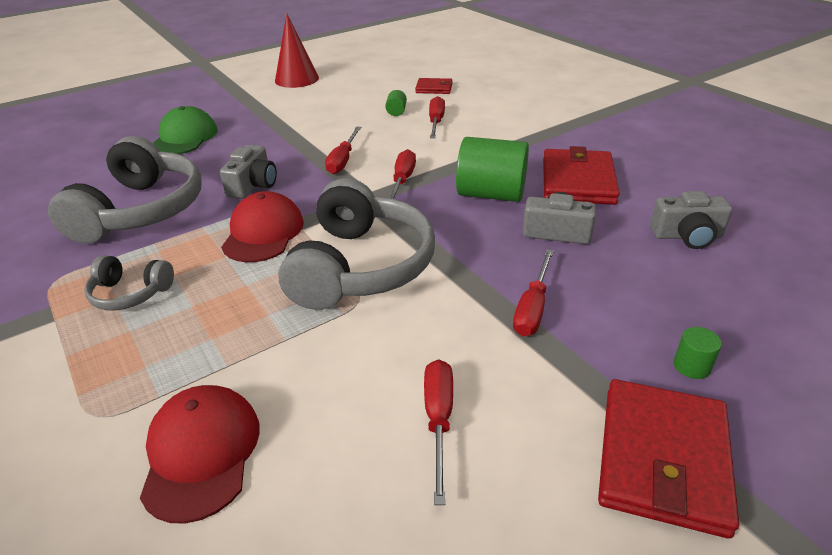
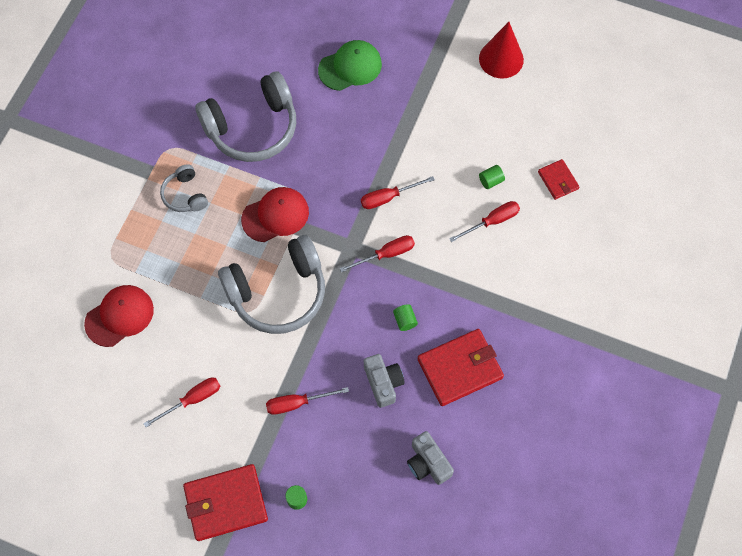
camera: 55 degrees right, 30 degrees up
(253, 185) = (320, 166): grey camera -> none
(491, 194) = (405, 320): green cylinder -> green cylinder, size x0.43

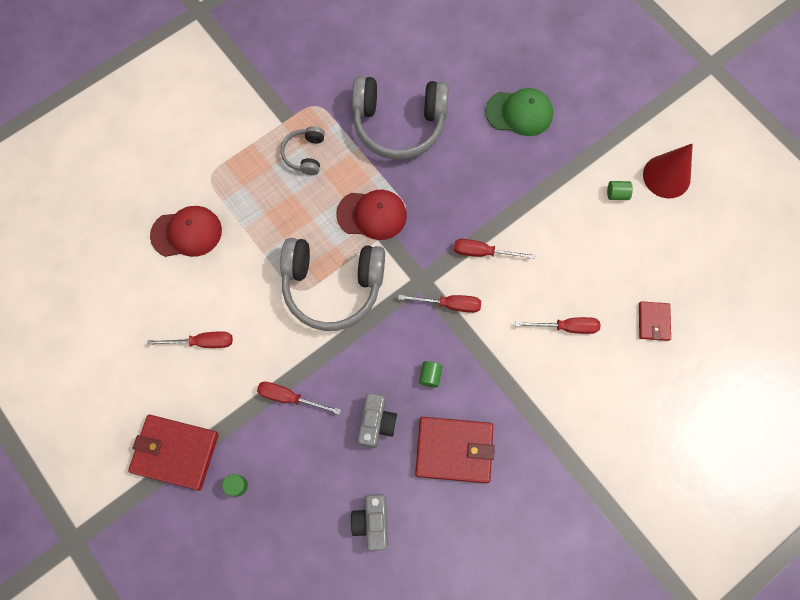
camera: 30 degrees right, 5 degrees up
(491, 181) = (588, 287): green cylinder -> green cylinder (617, 194)

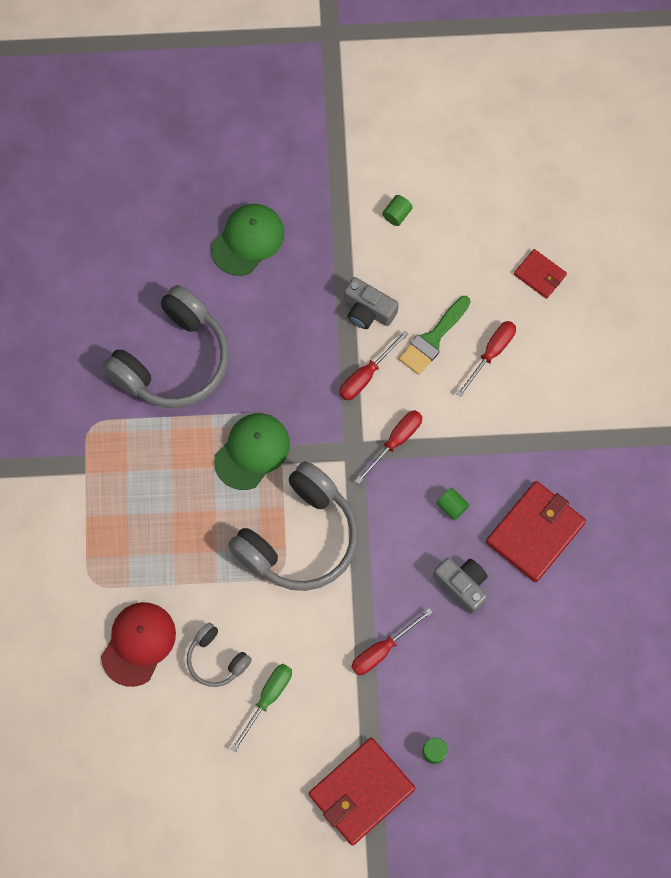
camera: 55 degrees left, 0 degrees up
(202, 342) = (268, 698): red screwdriver -> green screwdriver
(305, 154) = (138, 472): grey headphones -> grey headphones (216, 659)
(372, 215) = (252, 451): red cap -> green cap
(372, 522) = (550, 649): grey camera -> grey camera (368, 310)
(545, 279) = (433, 339): none -> green brush
(666, 176) = (411, 158): red cone -> none

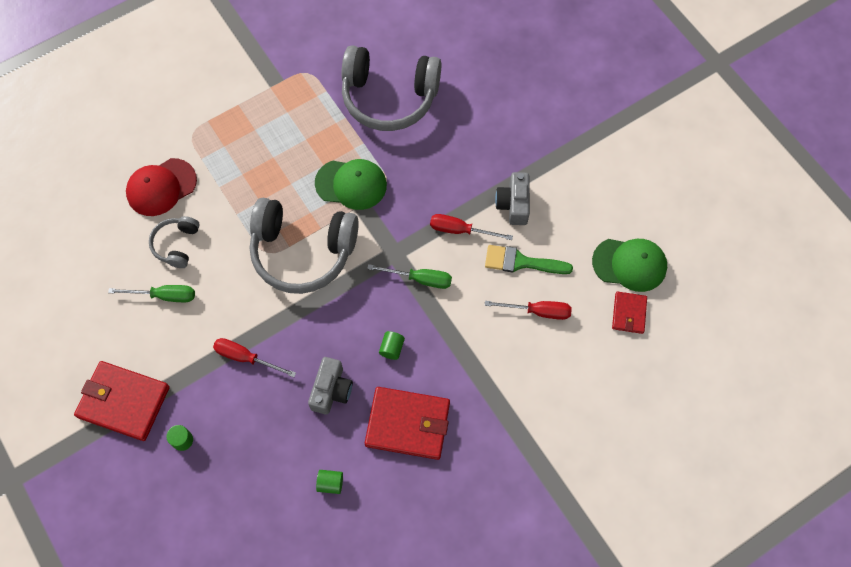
camera: 60 degrees right, 5 degrees down
(138, 643) = (161, 187): red cap -> red cap turned 150 degrees clockwise
(247, 240) = (514, 95): green cap -> green cap (629, 264)
(395, 441) = (420, 279): red screwdriver -> green screwdriver
(397, 214) = (605, 183): green cylinder -> green cylinder (330, 483)

